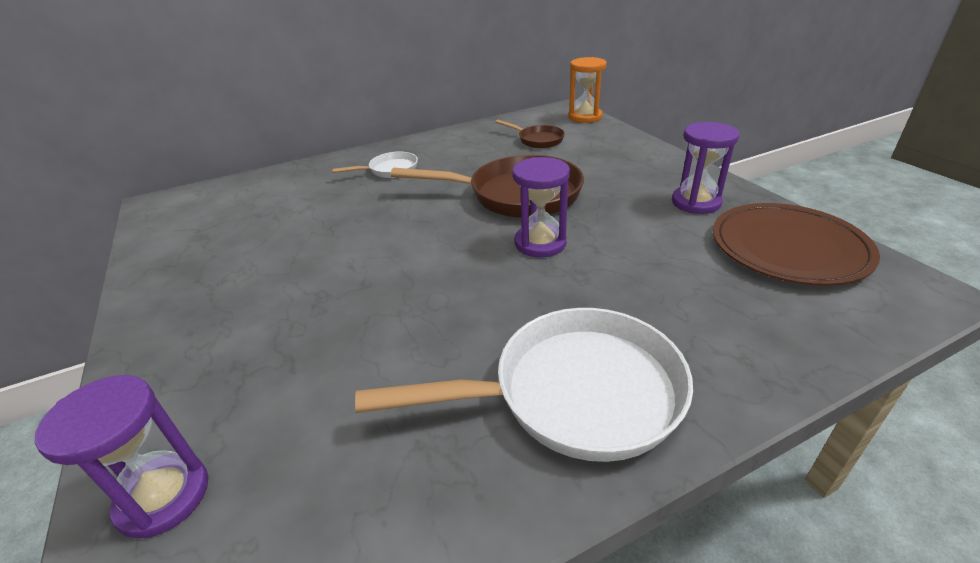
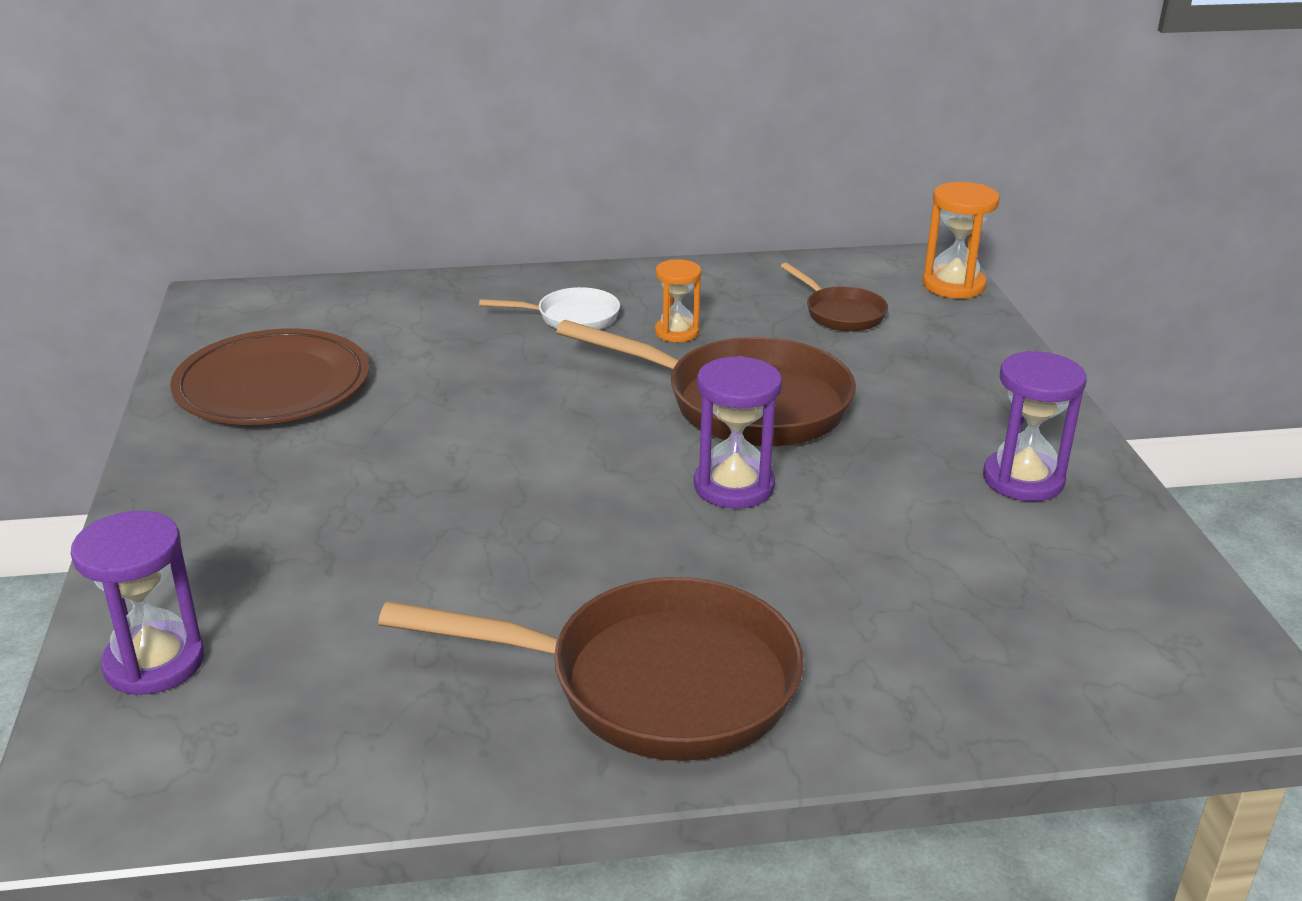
camera: 15 degrees right, 5 degrees down
(455, 166) = (677, 332): none -> orange hourglass
(573, 394) = (653, 683): white pan -> brown pan
(788, 248) = (1108, 582): brown plate -> brown plate (273, 385)

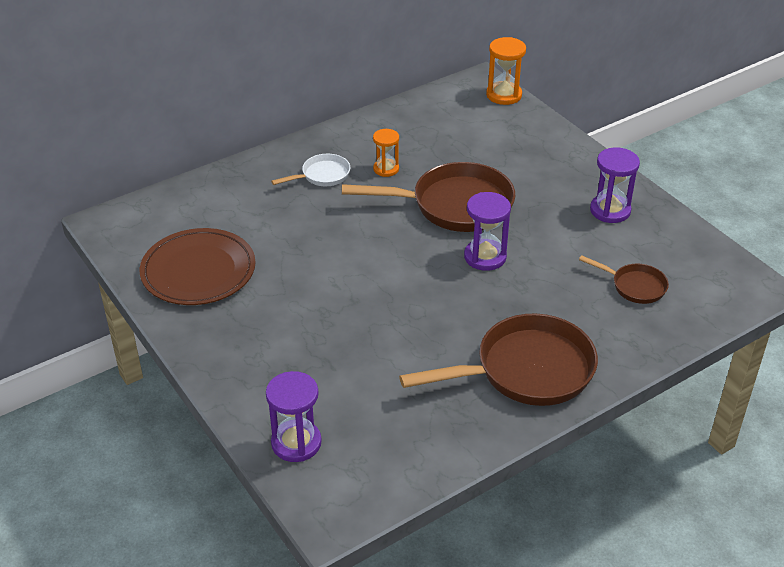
camera: 25 degrees left, 10 degrees up
(840, 313) = (460, 131): brown pan -> brown pan (634, 286)

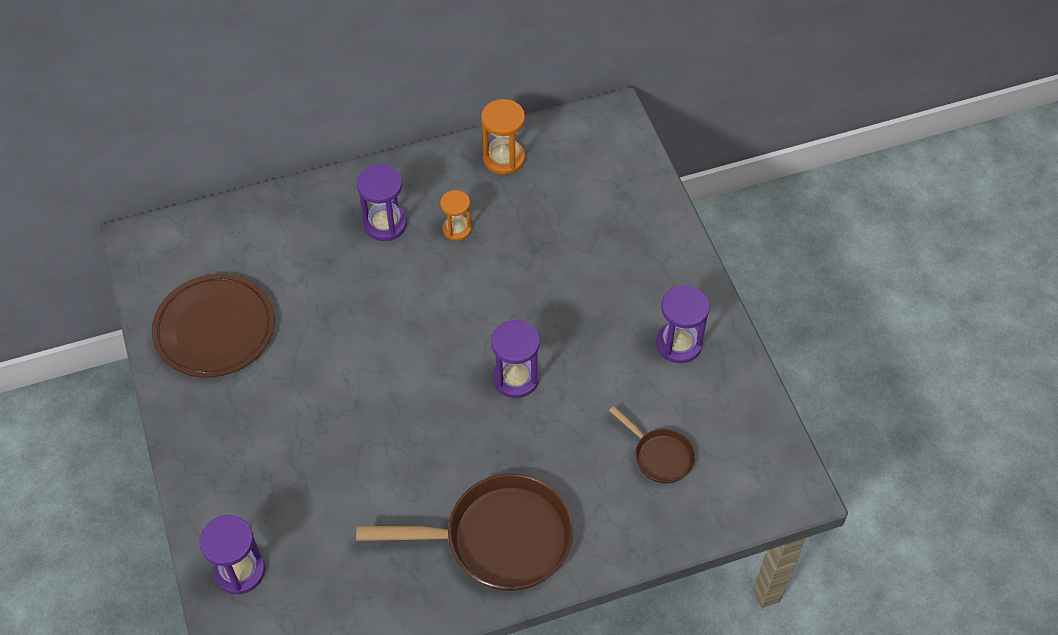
camera: 15 degrees right, 15 degrees up
(322, 175) = (385, 224): white pan -> purple hourglass
(454, 205) = (510, 298): brown pan -> none
(504, 95) = (630, 145): orange hourglass -> orange hourglass (504, 158)

